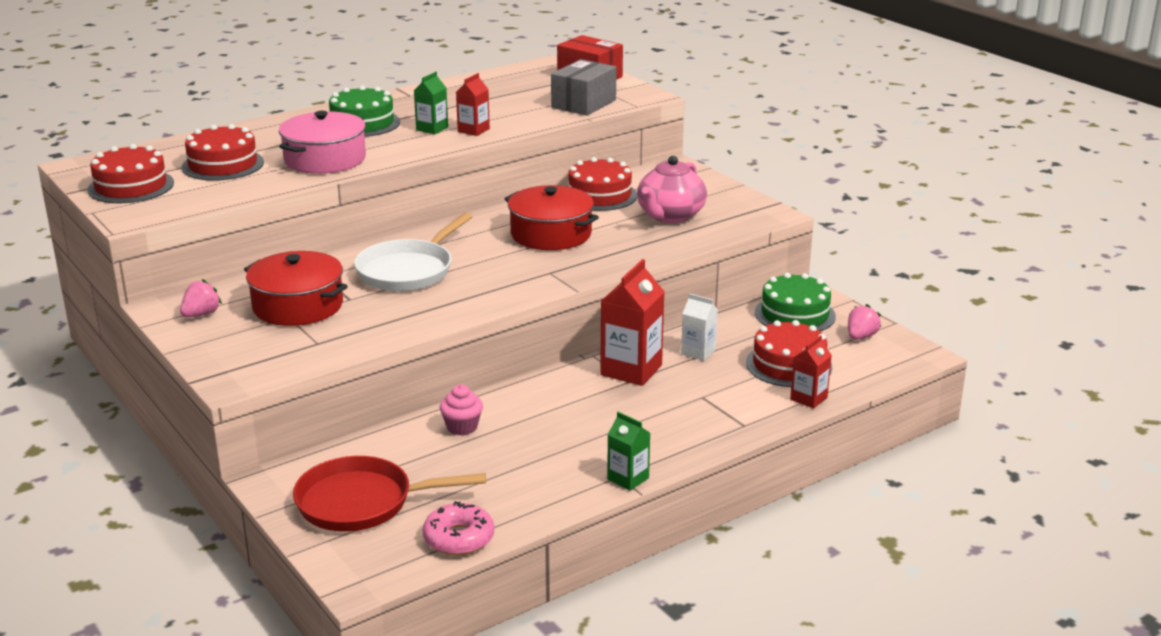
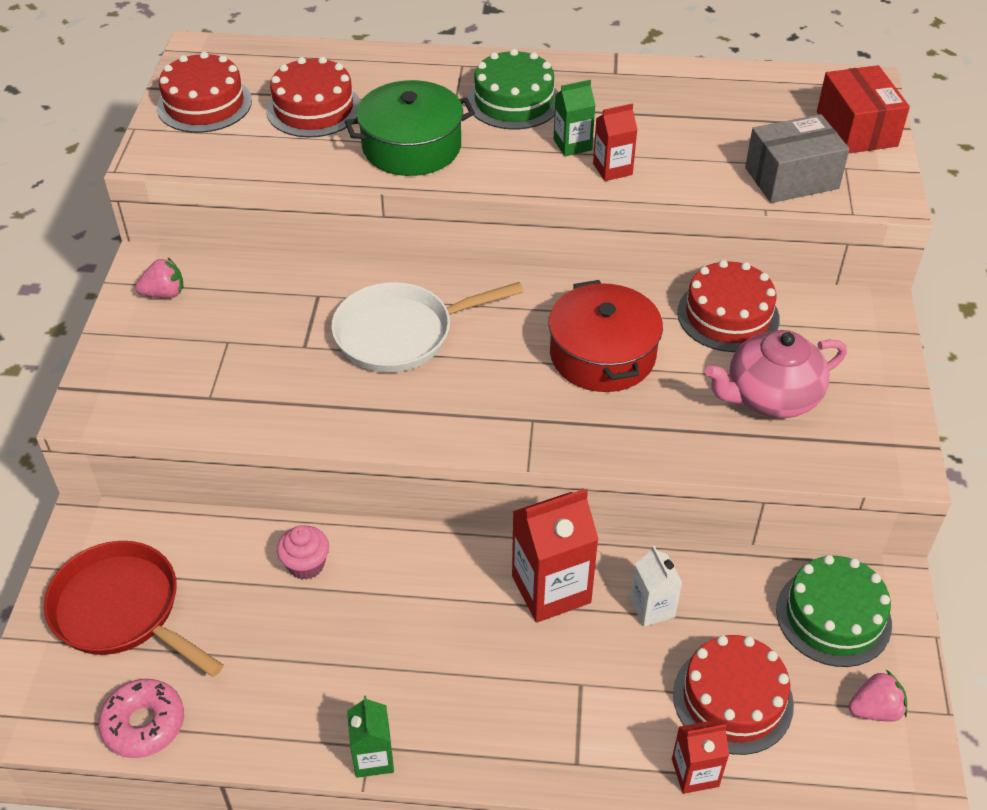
camera: 40 degrees right, 20 degrees up
(298, 306) = (251, 330): red pot -> none
(325, 159) = (411, 147): pink pot -> green pot

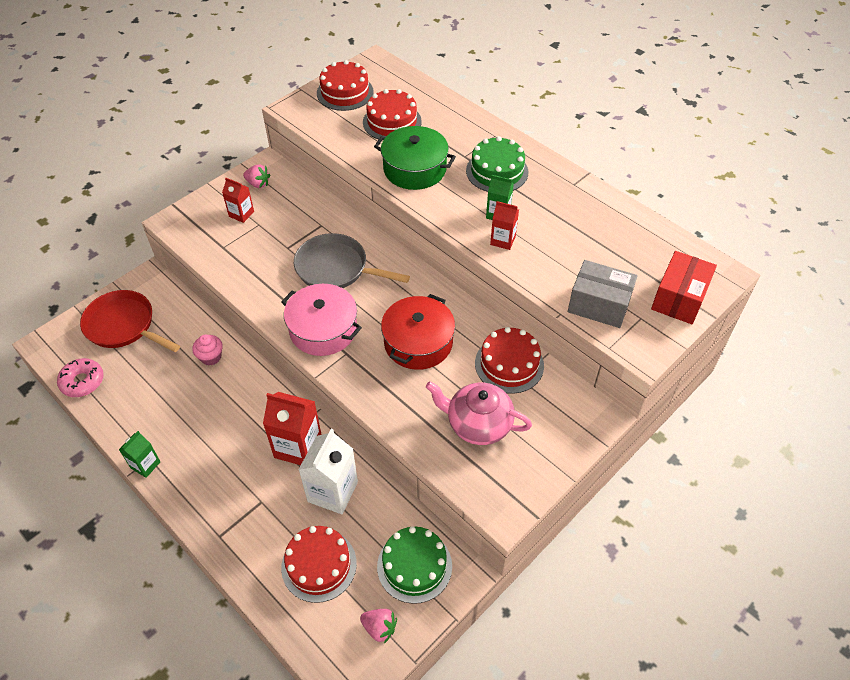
camera: 40 degrees right, 5 degrees up
(122, 611) = (124, 326): red pan -> red pan turned 45 degrees counterclockwise
(401, 333) = (336, 269): white pan -> grey pan
(471, 411) = (323, 329): none -> pink pot
(652, 608) = (332, 492): white carton -> white carton, size x1.77
(695, 772) = (263, 584): red carton -> red carton (241, 214)

